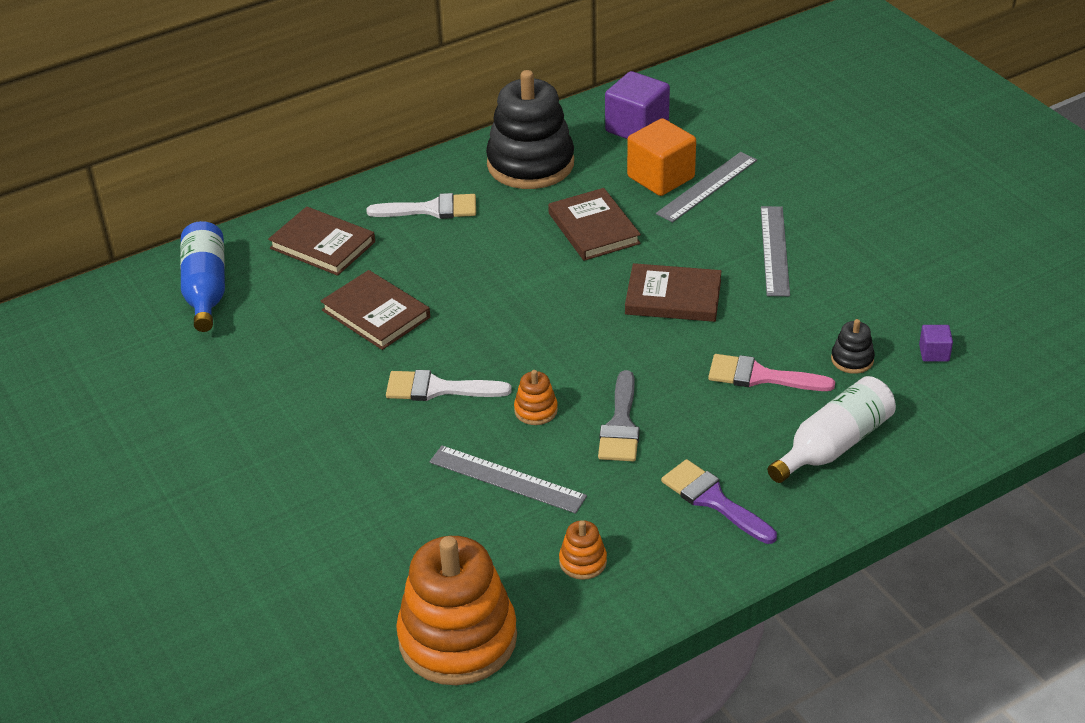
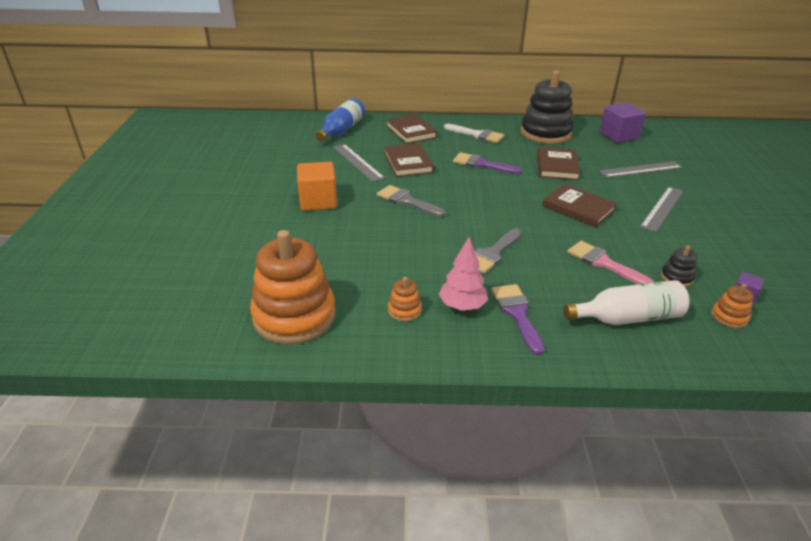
camera: 30 degrees right, 5 degrees down
(438, 388) = (407, 201): white brush -> grey brush
(486, 270) = (481, 164): none -> purple brush
(507, 479) = (402, 253): grey ruler -> grey ruler (358, 162)
(536, 410) = (449, 229): orange stacking toy -> orange stacking toy (729, 317)
(644, 521) = (462, 306): none -> pink tree
(661, 177) = (615, 158): orange cube -> orange cube (318, 201)

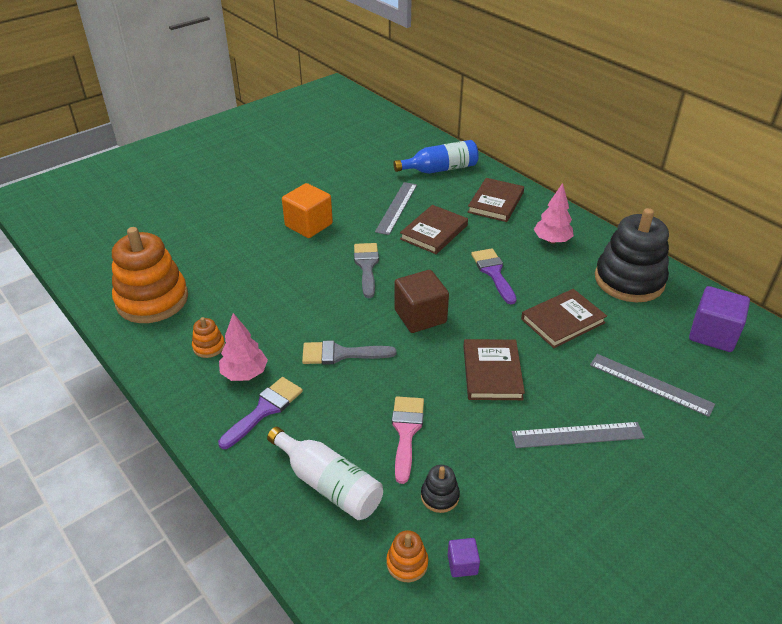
camera: 50 degrees right, 5 degrees up
(477, 135) = (552, 240): white brush -> pink tree
(491, 207) = (420, 316): none -> brown cube

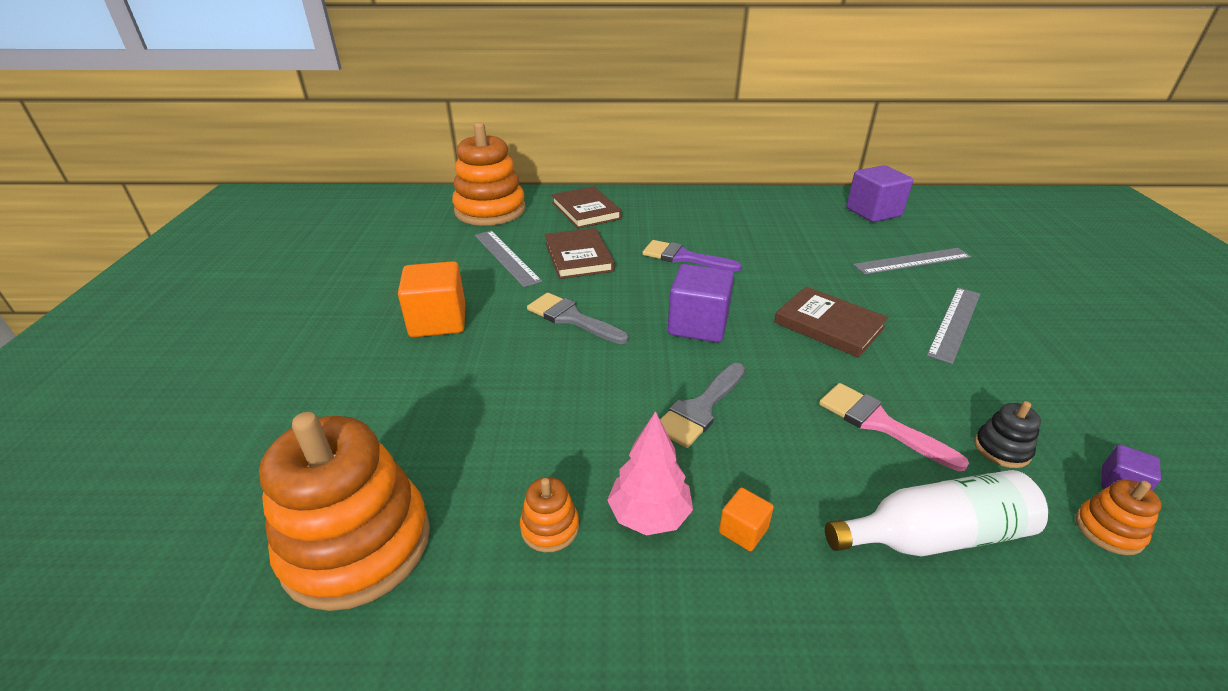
camera: 50 degrees left, 5 degrees down
(265, 410) = (743, 530): purple brush -> orange cube
(420, 316) = (698, 325): brown cube -> purple cube
(440, 169) = (490, 210): blue bottle -> orange stacking toy
(552, 240) = (677, 213): pink tree -> none
(563, 321) = (792, 258): brown book -> none
(629, 280) = (772, 210): black stacking toy -> none

